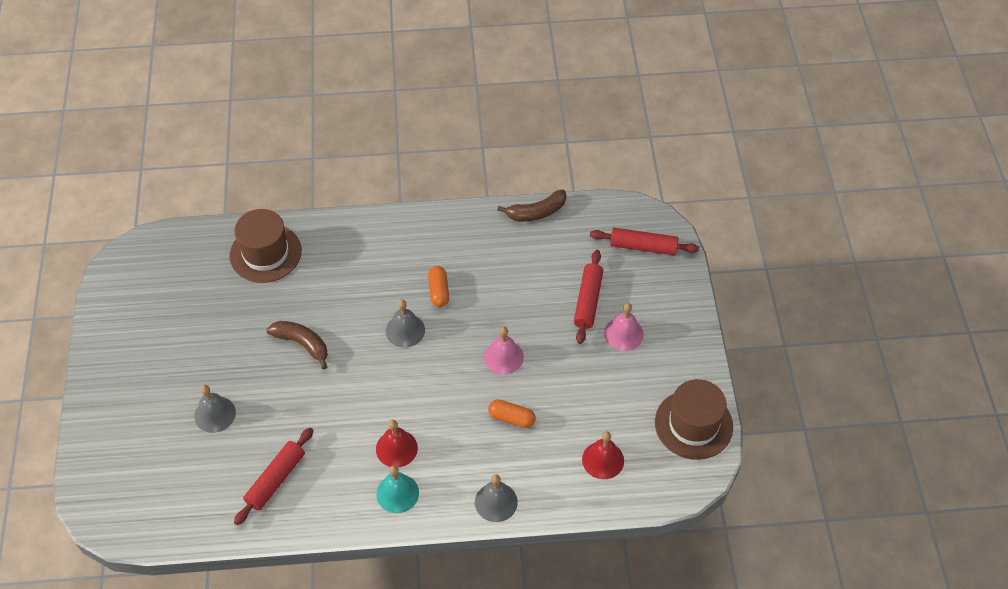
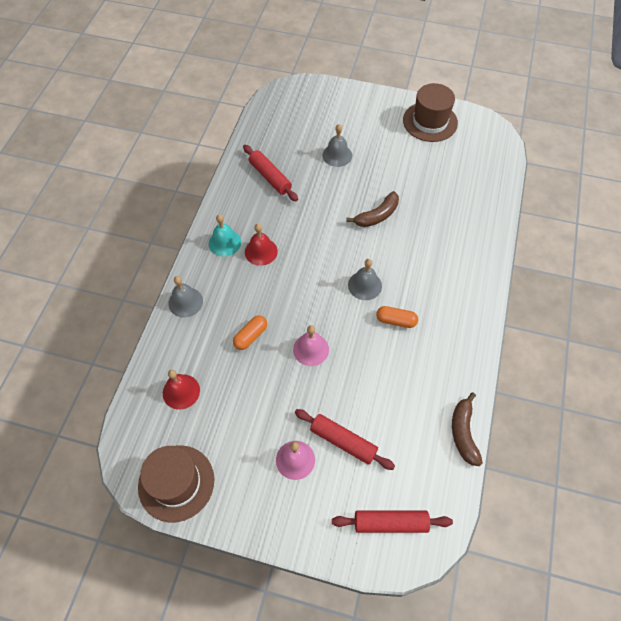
camera: 110 degrees right, 5 degrees up
(265, 253) = (473, 211): brown hat -> brown hat (430, 121)
(643, 246) = (390, 523): red rolling pin -> red rolling pin turned 60 degrees clockwise

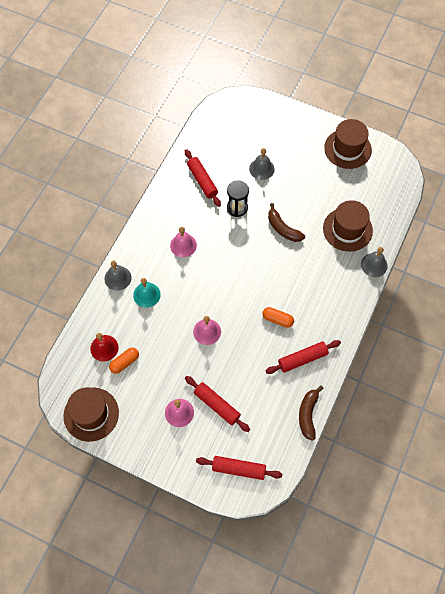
camera: 10 degrees right, 5 degrees up
(224, 242) = (156, 233): turquoise bell -> turquoise bell (146, 295)
(250, 336) = (163, 313): orange capsule -> orange capsule (124, 362)
(261, 251) = (183, 245): red bell -> pink bell
(317, 200) = (237, 208): none -> black hourglass
(365, 285) = (259, 286): grey bell -> grey bell (374, 265)
(377, 215) = (283, 228): brown banana -> brown banana turned 75 degrees clockwise
(439, 364) = (302, 359): none -> red rolling pin
(453, 205) = (347, 229): none -> brown hat

